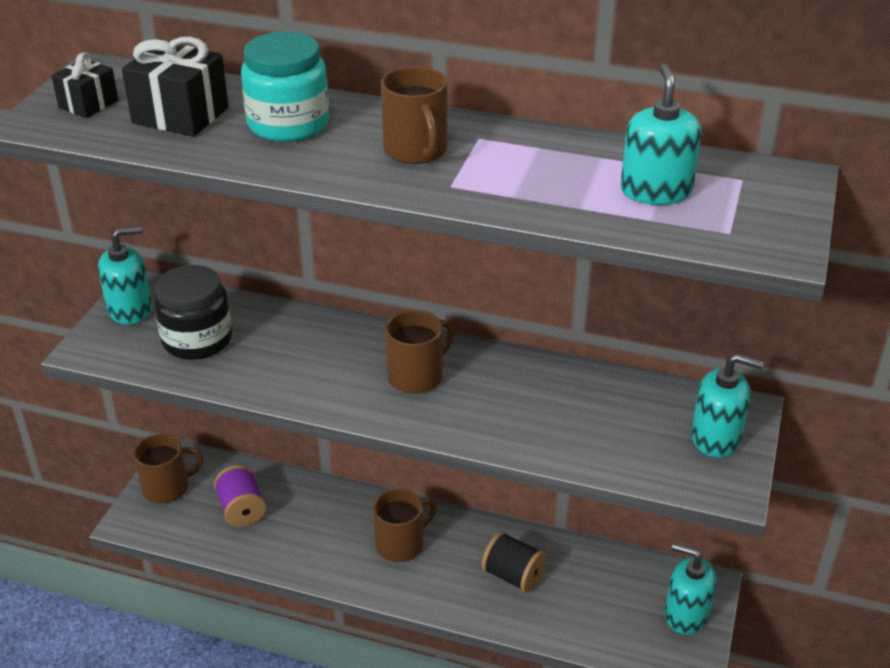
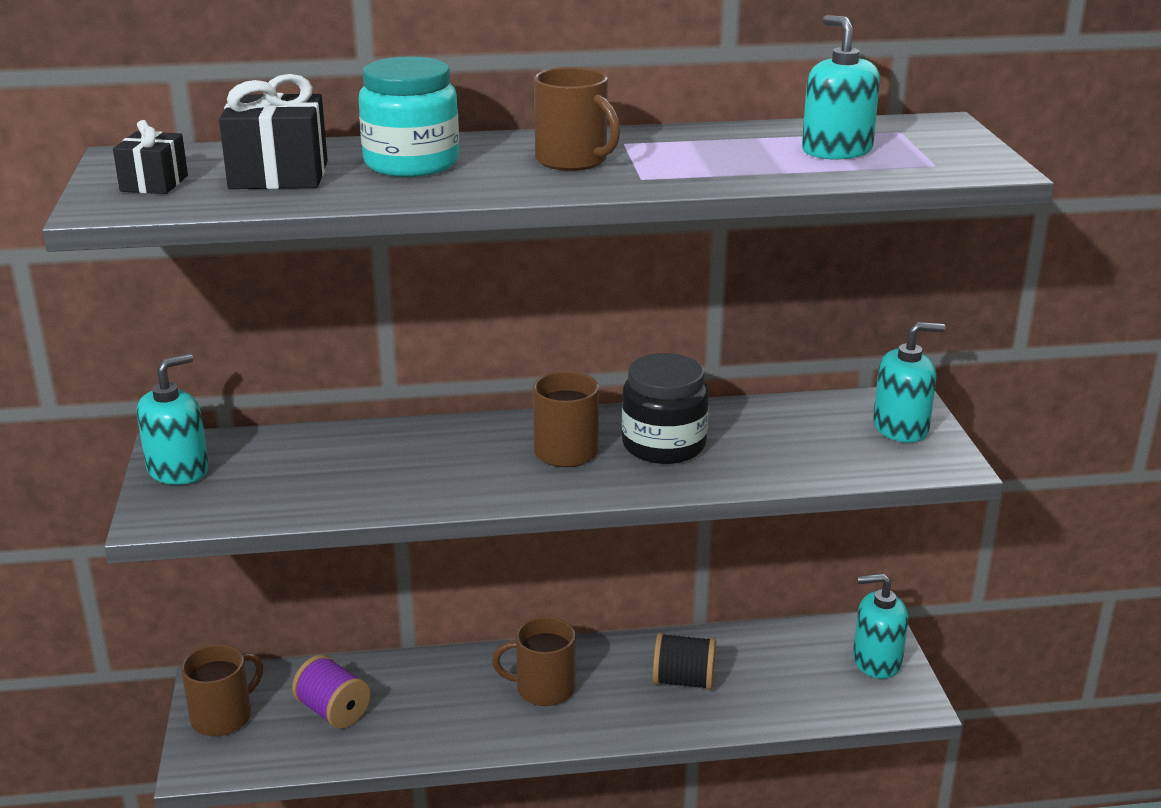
camera: 25 degrees left, 10 degrees down
(197, 340) = (288, 478): black jar -> black jar (663, 445)
(401, 544) = (543, 689): brown mug -> brown mug turned 120 degrees counterclockwise

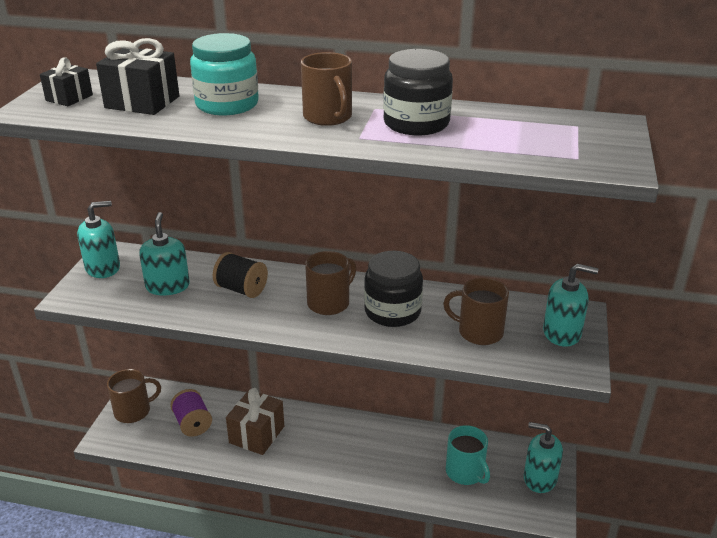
camera: 20 degrees right, 5 degrees up
(445, 702) = (257, 434): none -> brown gift
(543, 689) = (318, 441): brown mug -> brown mug (479, 332)
(683, 681) = (405, 459): black spool -> black spool (241, 289)
(698, 153) = (416, 123): none -> black jar
(775, 678) = (465, 472): none -> turquoise mug
(836, 150) = (515, 135): turquoise soap dispenser -> turquoise soap dispenser (167, 286)

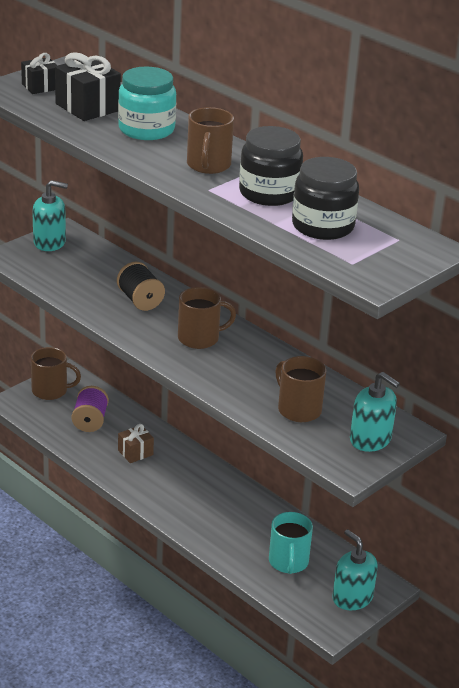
camera: 30 degrees right, 0 degrees up
(167, 286) = (85, 276): turquoise soap dispenser -> none
(257, 434) = (135, 452): brown gift -> brown gift, size x0.61
(392, 311) = (244, 365): black jar -> black jar (323, 226)

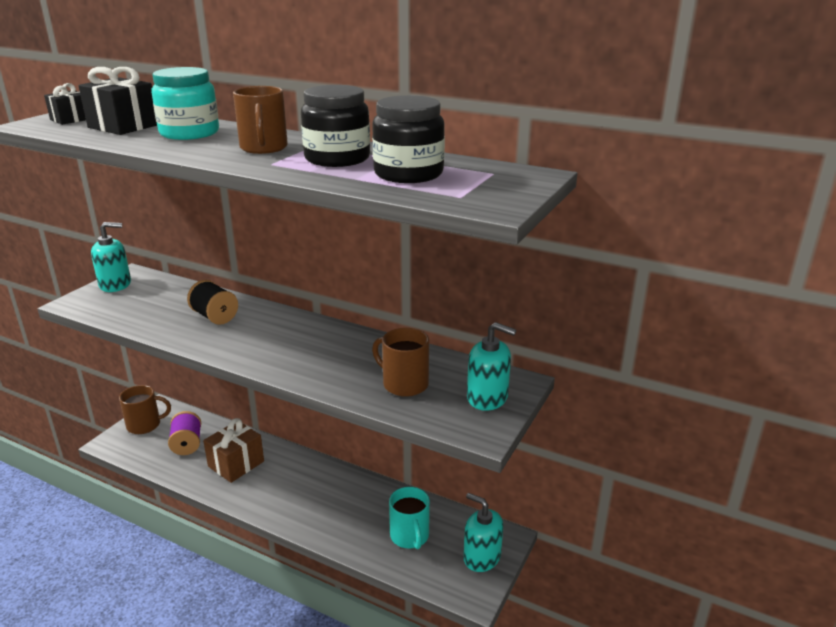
camera: 15 degrees left, 5 degrees down
(135, 452) = (236, 464): brown gift -> brown gift, size x1.63
(200, 338) = (283, 338): brown mug -> none

